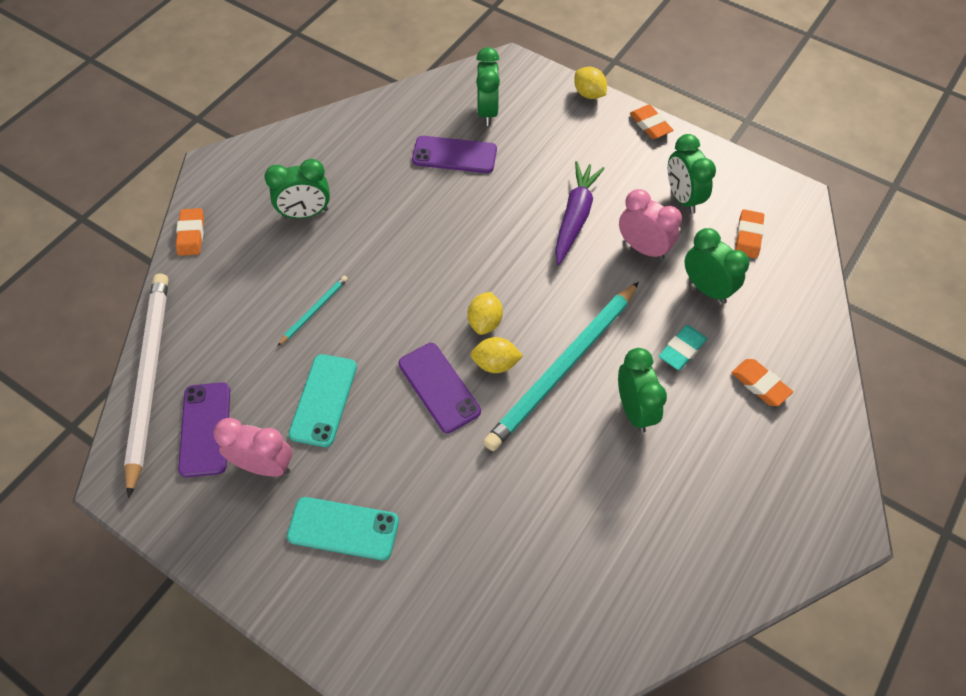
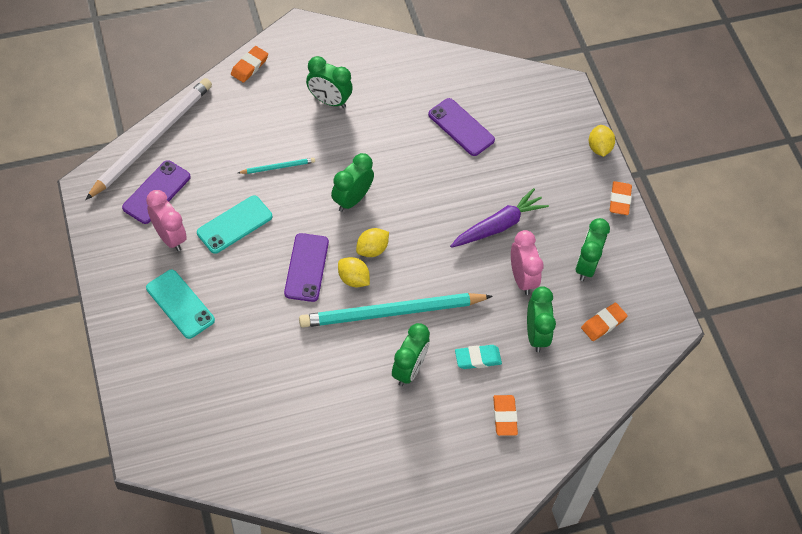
camera: 35 degrees right, 0 degrees up
(487, 112) = (514, 112): green clock -> green clock (352, 199)

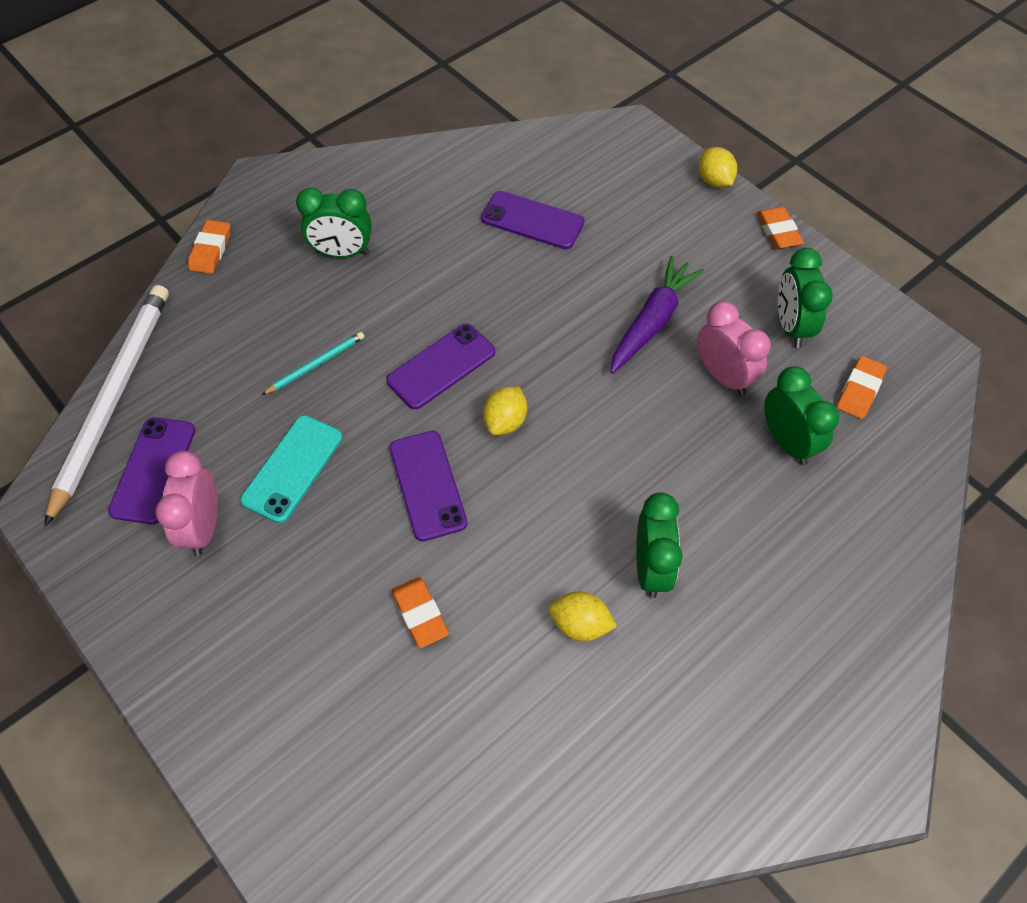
camera: 20 degrees left, 0 degrees up
(170, 237) = (203, 527): pink clock -> pink clock turned 120 degrees counterclockwise
(180, 304) = (266, 622): turquoise phone -> none
(352, 199) = (441, 366): green clock -> purple phone
(353, 279) = (502, 473): yellow lemon -> yellow lemon (580, 624)
(391, 312) = (580, 497): turquoise pencil -> none
(477, 358) = (733, 509): turquoise eraser -> none
(505, 416) = (819, 575): orange eraser -> orange eraser (420, 614)

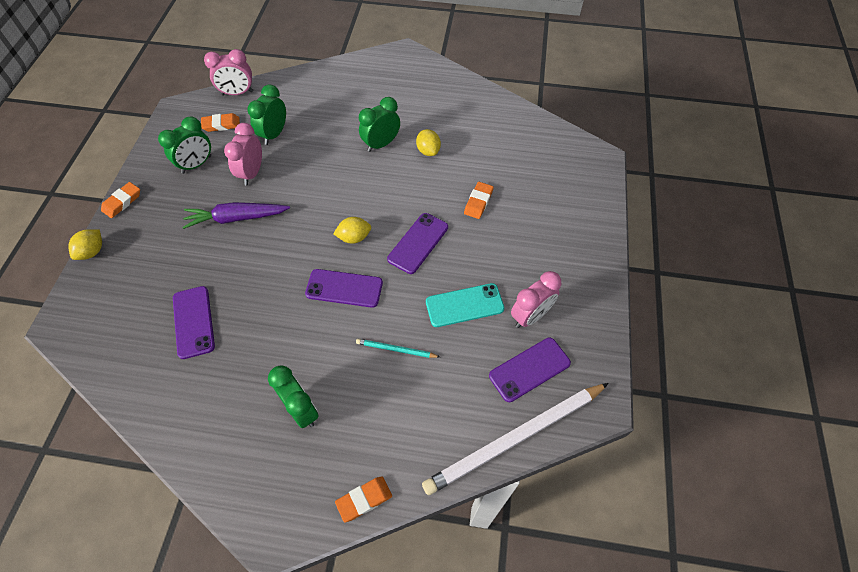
camera: 130 degrees left, 0 degrees up
(927, 446) = (237, 93): none -> pink clock

